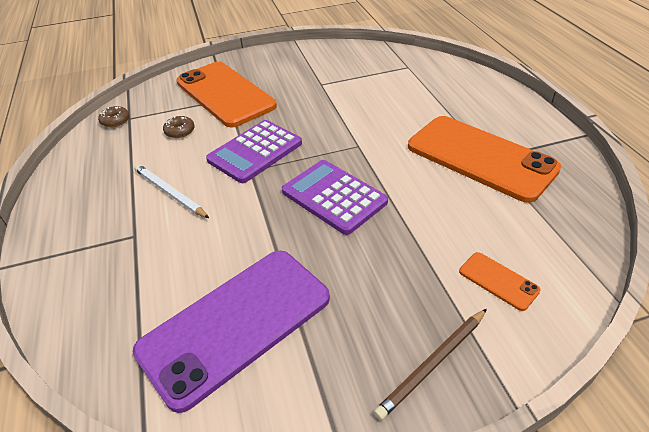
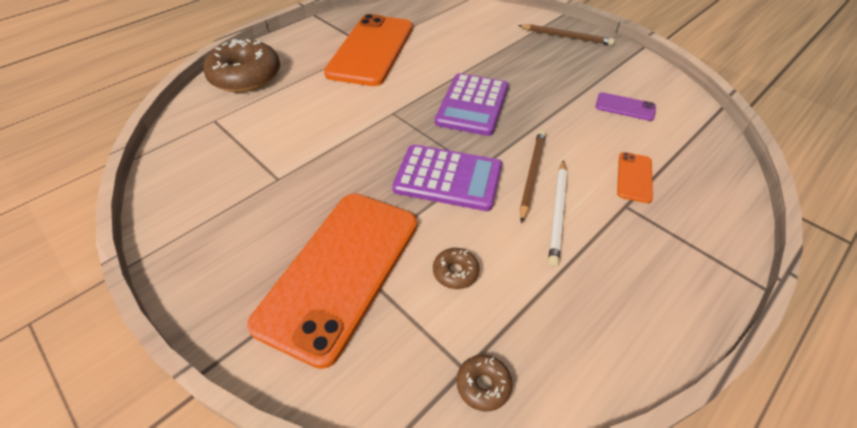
camera: 120 degrees left, 5 degrees up
(216, 196) = (531, 174): none -> brown pencil
(235, 324) = (625, 107): purple phone -> purple phone, size x0.41
(464, 83) = (246, 76): none -> brown donut
(498, 281) = (491, 28): orange phone -> orange phone (634, 177)

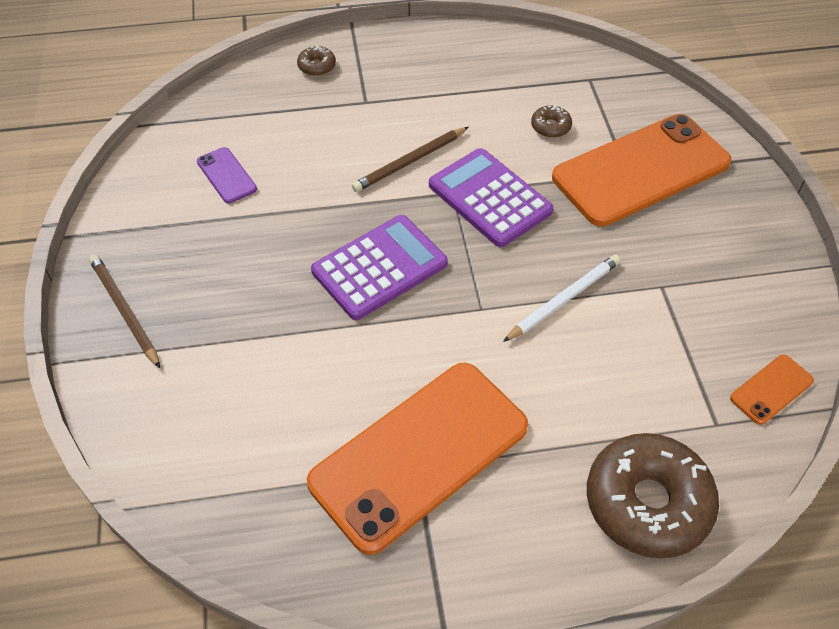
camera: 145 degrees left, 5 degrees up
(483, 385) = (585, 68): brown donut -> brown donut (317, 66)
(558, 213) = (427, 124): white pencil -> white pencil (564, 299)
(634, 177) = (326, 115): orange phone -> orange phone (771, 389)

